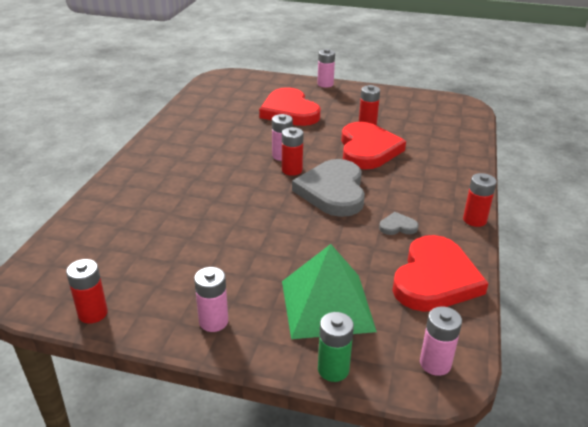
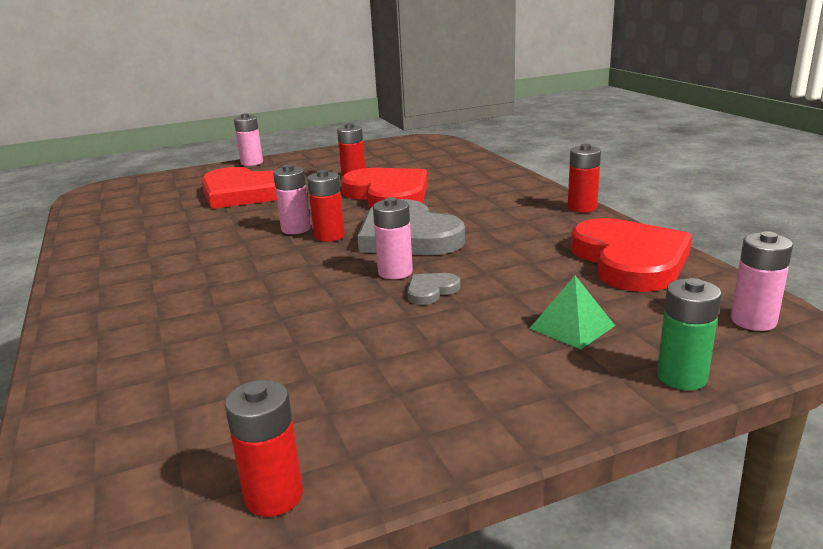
camera: 35 degrees left, 10 degrees down
(213, 321) = (472, 408): pink battery -> pink battery (395, 272)
(327, 305) = (572, 327): green pyramid -> green pyramid, size x0.50
(397, 226) = (523, 237): grey heart -> grey heart (431, 291)

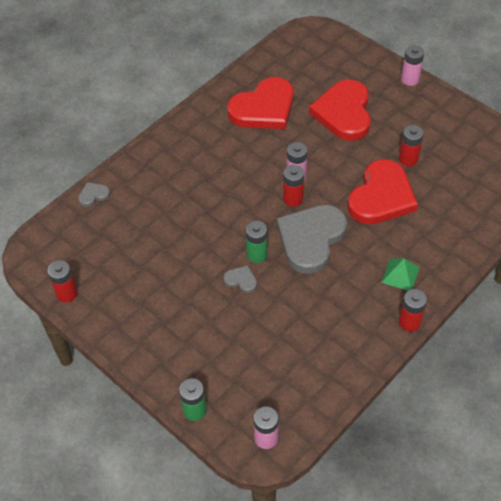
camera: 65 degrees right, 30 degrees up
(69, 401) = (93, 195): none -> grey heart
(395, 272) = (257, 254): pink battery -> green battery
(572, 327) = (226, 355): green pyramid -> green pyramid (400, 274)
(629, 260) = (324, 367): red heart -> red heart (264, 108)

